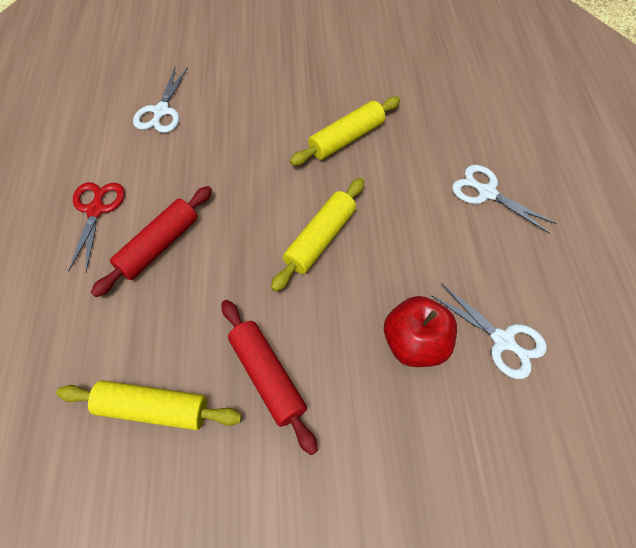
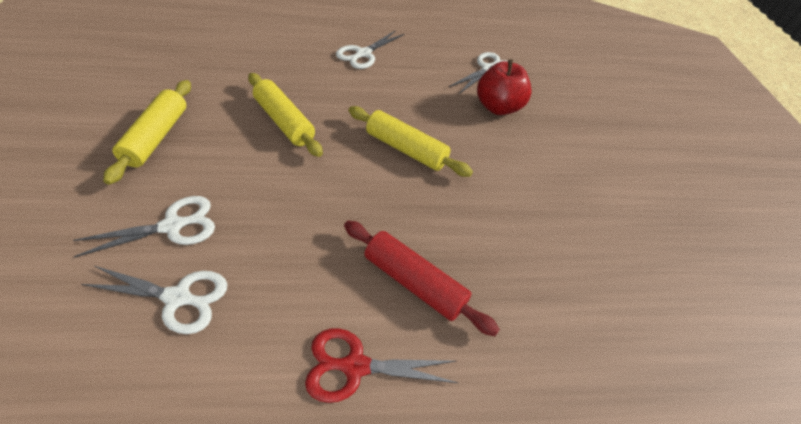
camera: 95 degrees left, 10 degrees down
(153, 409) = (595, 272): yellow rolling pin -> yellow rolling pin (157, 137)
(221, 95) = (172, 226): none -> white scissors
(267, 376) = (543, 190): red rolling pin -> none

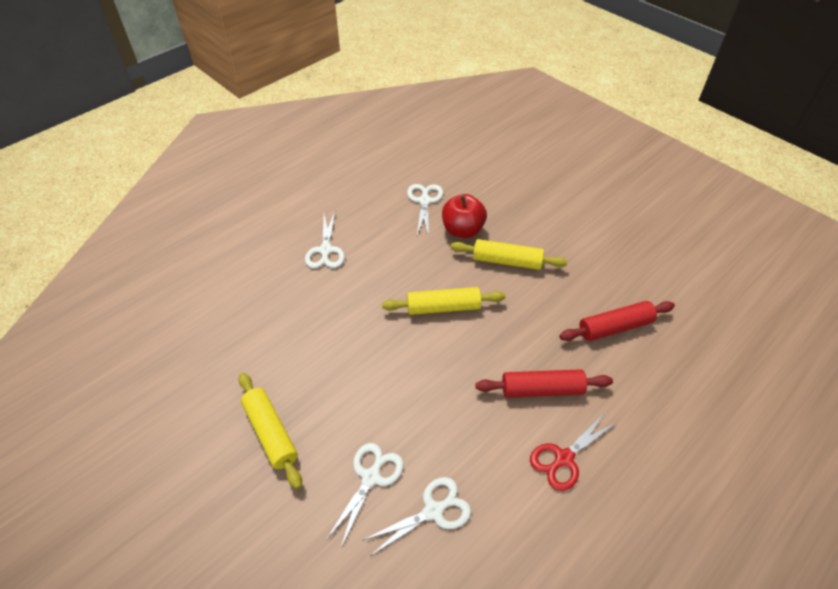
camera: 35 degrees left, 0 degrees up
(284, 122) = (342, 350): yellow rolling pin -> yellow rolling pin (507, 261)
(568, 289) = (615, 327): none -> red rolling pin

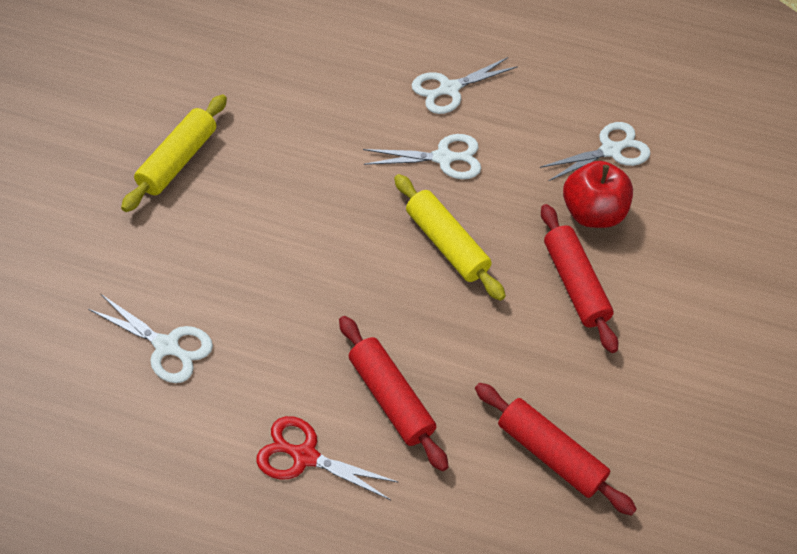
camera: 55 degrees right, 5 degrees up
(371, 477) = (174, 272): white scissors -> white scissors (443, 158)
(507, 261) = (574, 284): yellow rolling pin -> red rolling pin

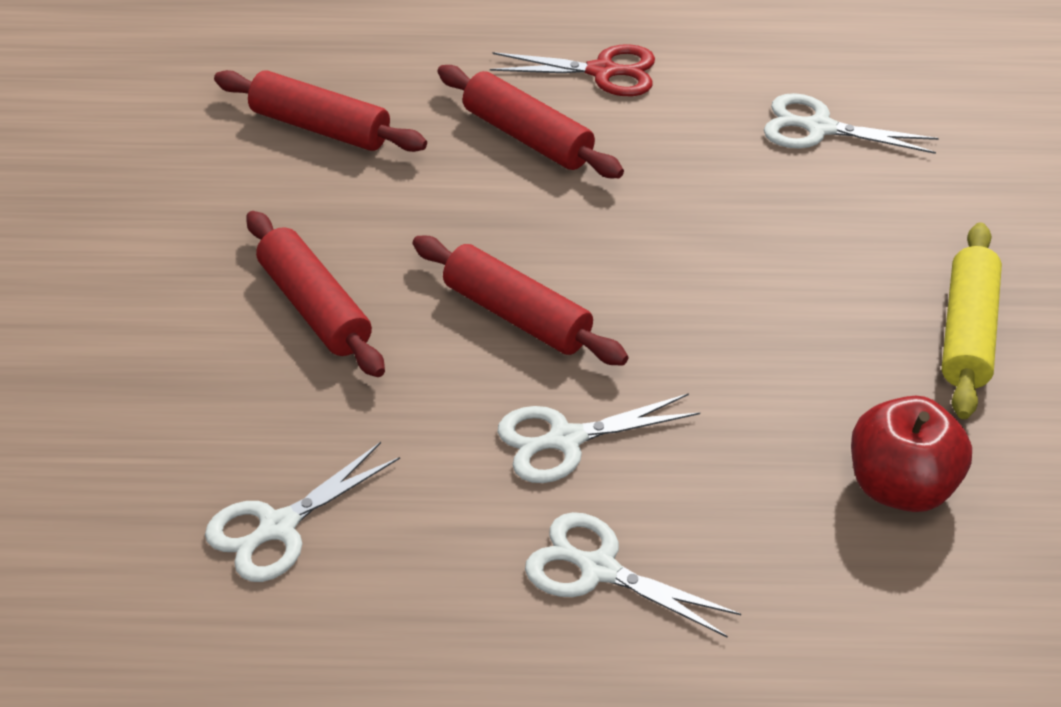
camera: 170 degrees right, 10 degrees down
(446, 244) = (517, 316): yellow rolling pin -> red rolling pin
(449, 89) = (599, 569): white scissors -> white scissors turned 105 degrees counterclockwise
(591, 213) = (300, 412): red apple -> red apple (901, 487)

